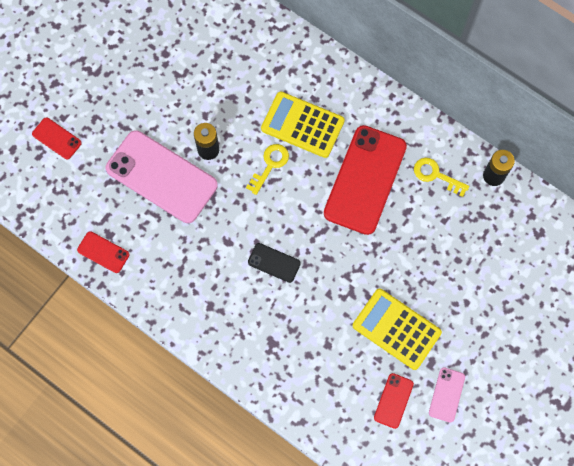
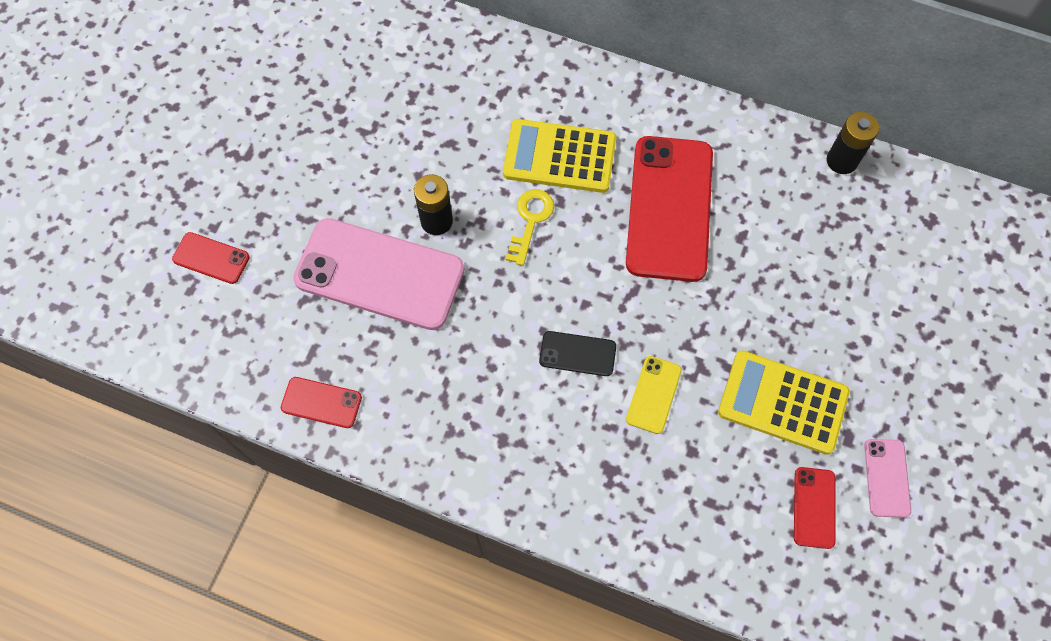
camera: 15 degrees left, 5 degrees down
(314, 302) = (653, 394): none -> yellow phone
(436, 175) = (764, 179): yellow key -> none

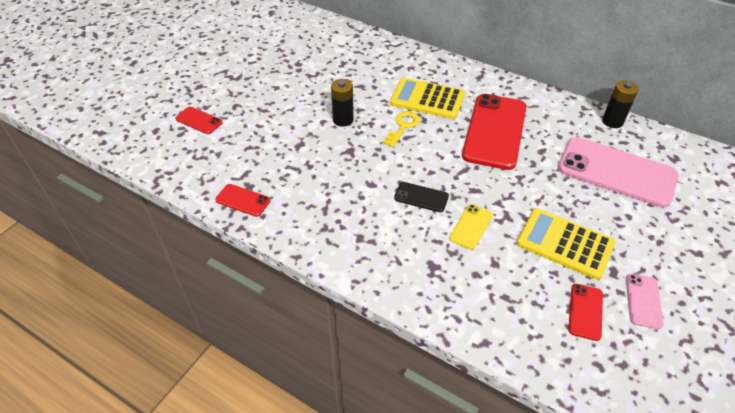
camera: 10 degrees right, 20 degrees down
(379, 274) = (300, 141): pink phone -> pink phone (616, 172)

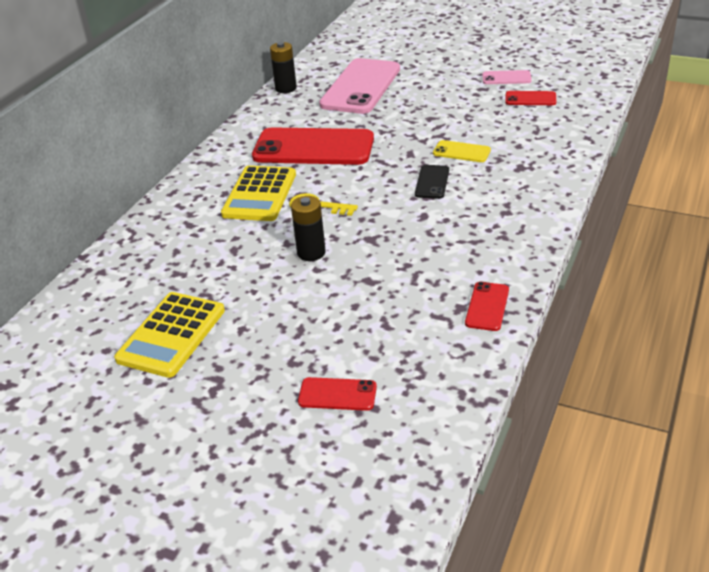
camera: 95 degrees left, 10 degrees down
(199, 120) = (337, 394): red phone -> red phone turned 75 degrees clockwise
(565, 244) = (461, 108): yellow calculator -> yellow calculator (171, 335)

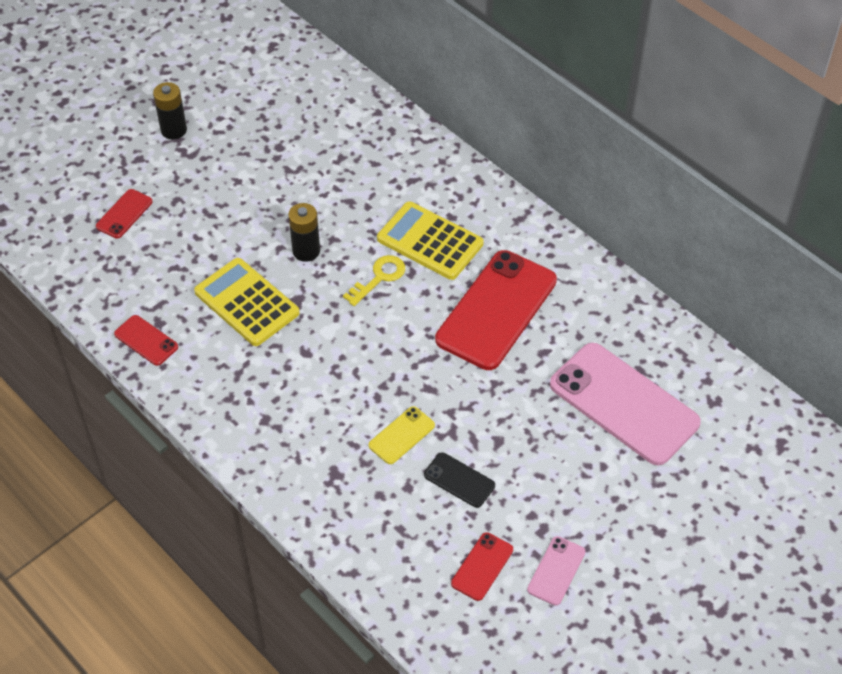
camera: 110 degrees right, 15 degrees up
(171, 335) = (261, 139): yellow calculator -> yellow calculator (247, 302)
(286, 88) = (664, 329): black battery -> black battery (174, 130)
(432, 182) = (359, 383): black phone -> black phone (459, 480)

